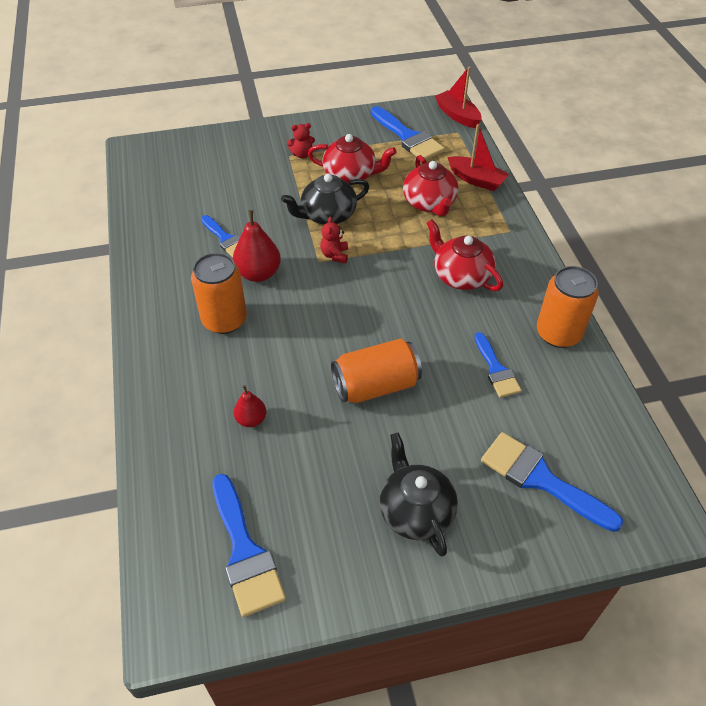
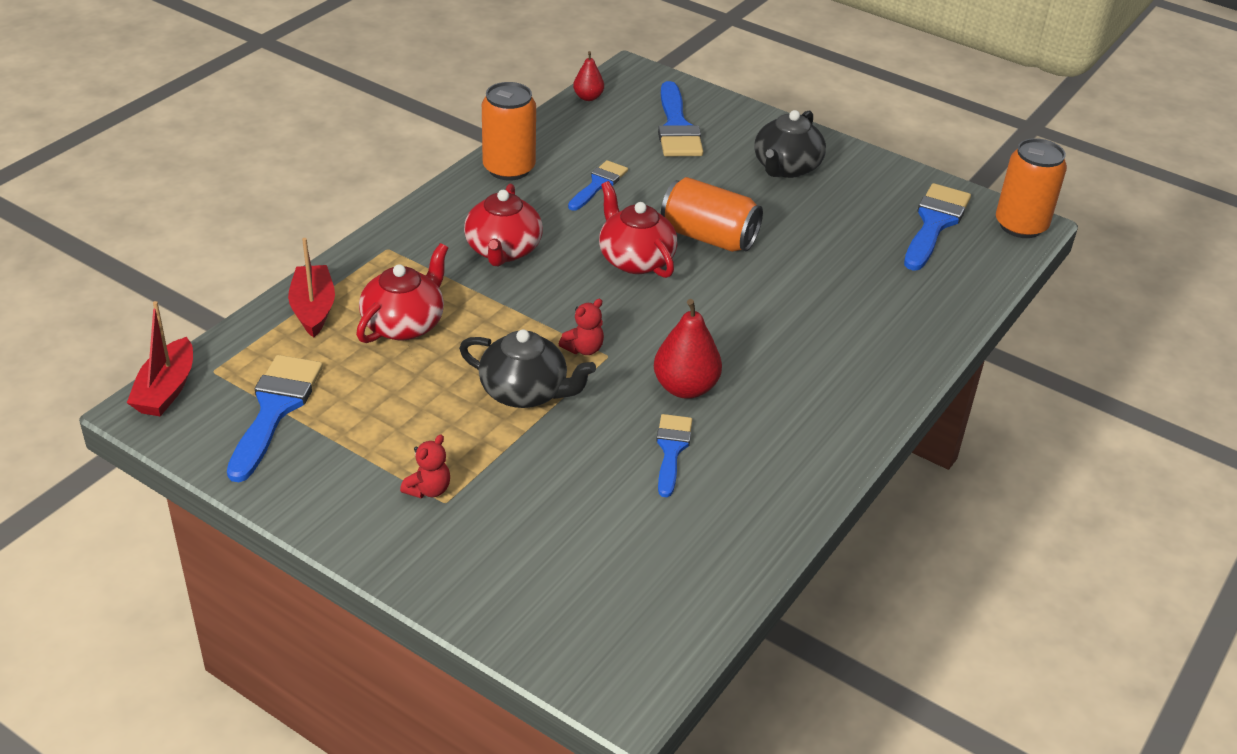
camera: 135 degrees left, 10 degrees down
(224, 320) = (775, 370): orange can -> orange can (1020, 225)
(251, 419) = (842, 284): red pear -> red pear (588, 97)
(302, 154) = (428, 489): red teddy bear -> red teddy bear turned 90 degrees clockwise
(350, 175) = (422, 416): red teapot -> red teapot (635, 260)

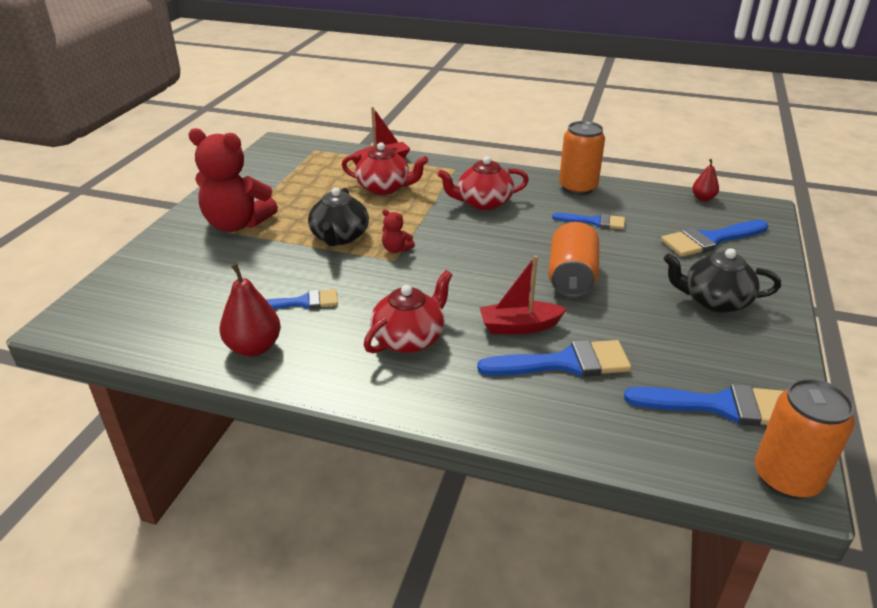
camera: 75 degrees right, 5 degrees down
(166, 389) = (294, 143): red boat -> red boat (519, 326)
(275, 409) = (290, 170): blue brush -> blue brush (565, 363)
(428, 489) = (237, 224): red teddy bear -> red teddy bear, size x2.40
(635, 260) = (514, 251): red teapot -> red teapot (409, 338)
(685, 388) = (375, 297): red pear -> red pear (254, 347)

